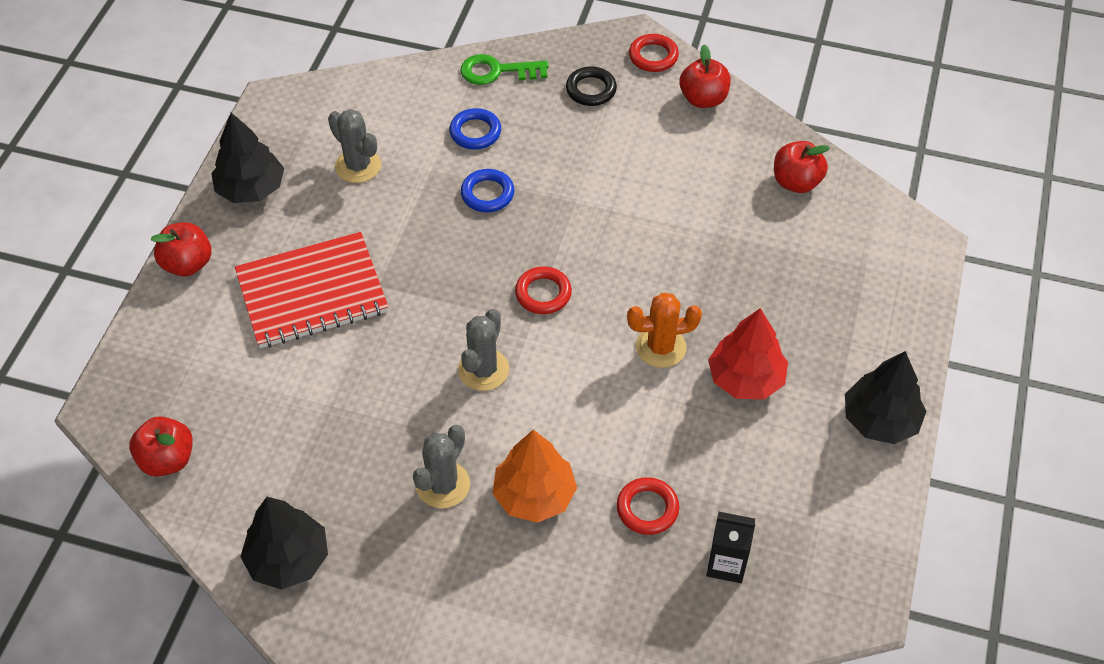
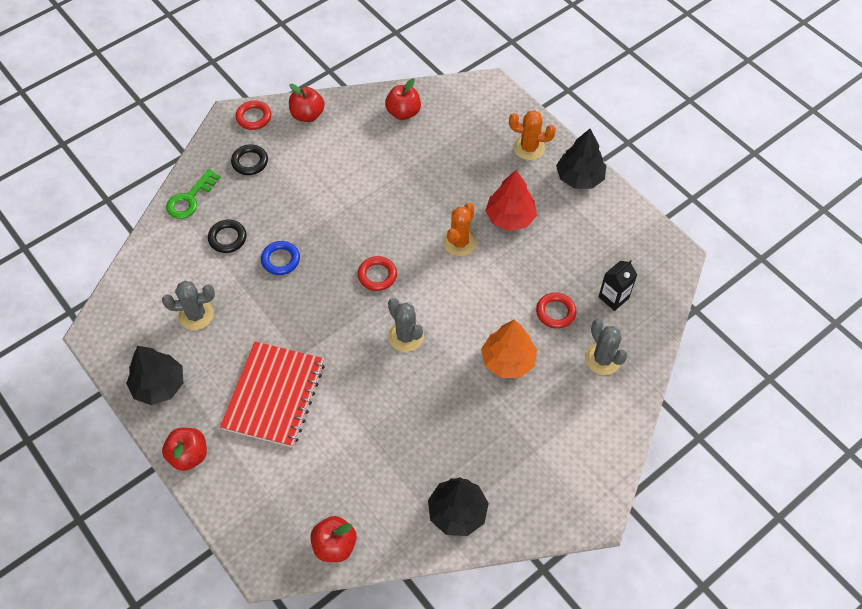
camera: 55 degrees left, 5 degrees up
(443, 485) = (467, 402): grey cactus -> grey cactus (603, 359)
(475, 132) = (227, 238): blue ring -> black ring
(872, 338) = (529, 148): none -> orange cactus

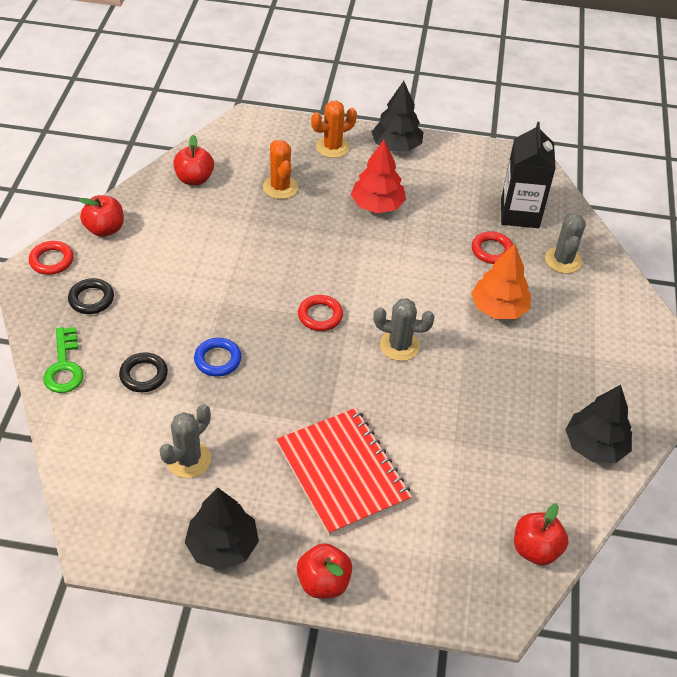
camera: 45 degrees left, 10 degrees down
(459, 242) = (359, 247): orange cactus -> orange cactus (280, 187)
(603, 359) = (563, 260): grey cactus -> grey cactus turned 75 degrees clockwise
(613, 297) = (519, 213): black carton -> black carton, size x1.68

